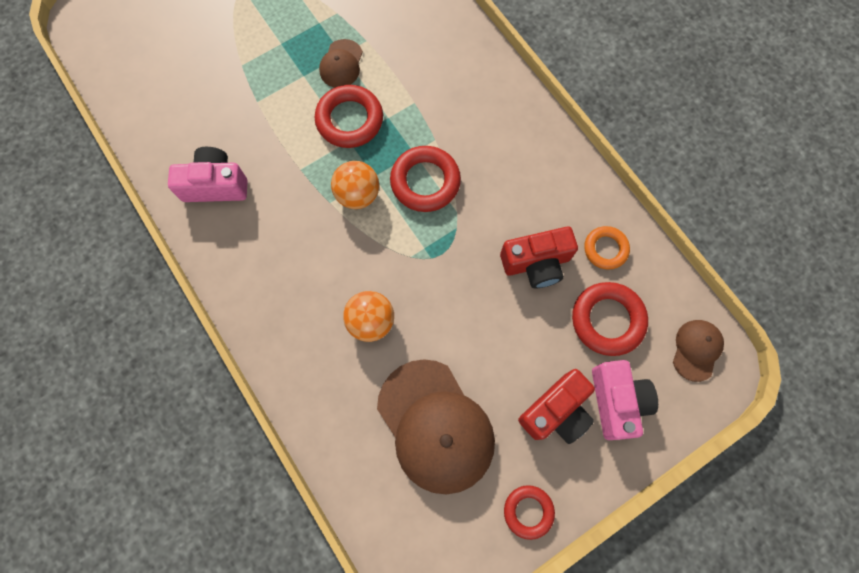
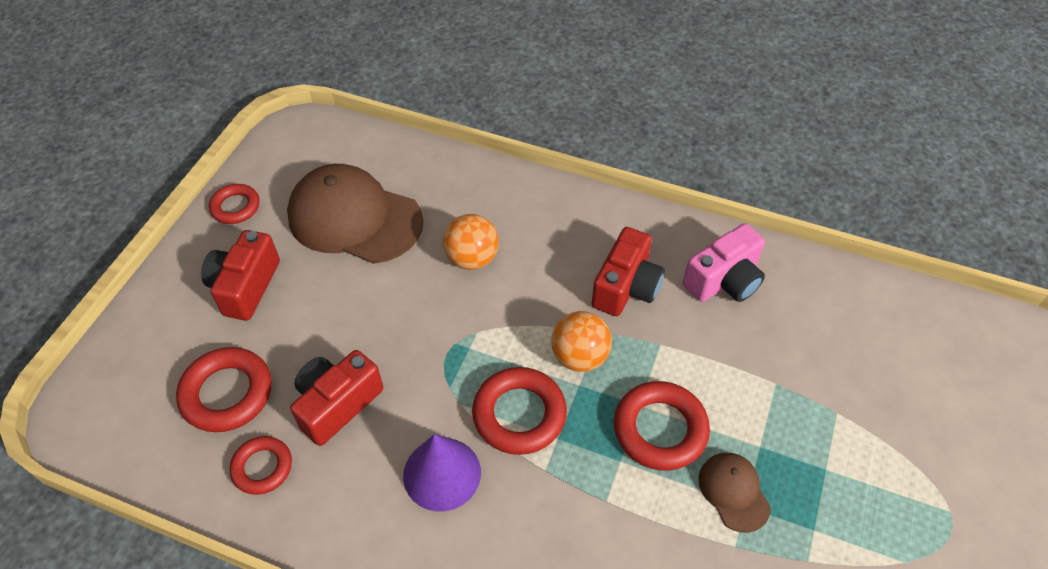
camera: 145 degrees right, 20 degrees down
(284, 224) = (626, 287): none -> red camera
(497, 175) = (442, 473): none -> purple cone
(605, 249) = (262, 467): orange ring -> red ring
(616, 401) = (186, 326): pink camera -> none
(696, 350) = (110, 421): brown cap -> none

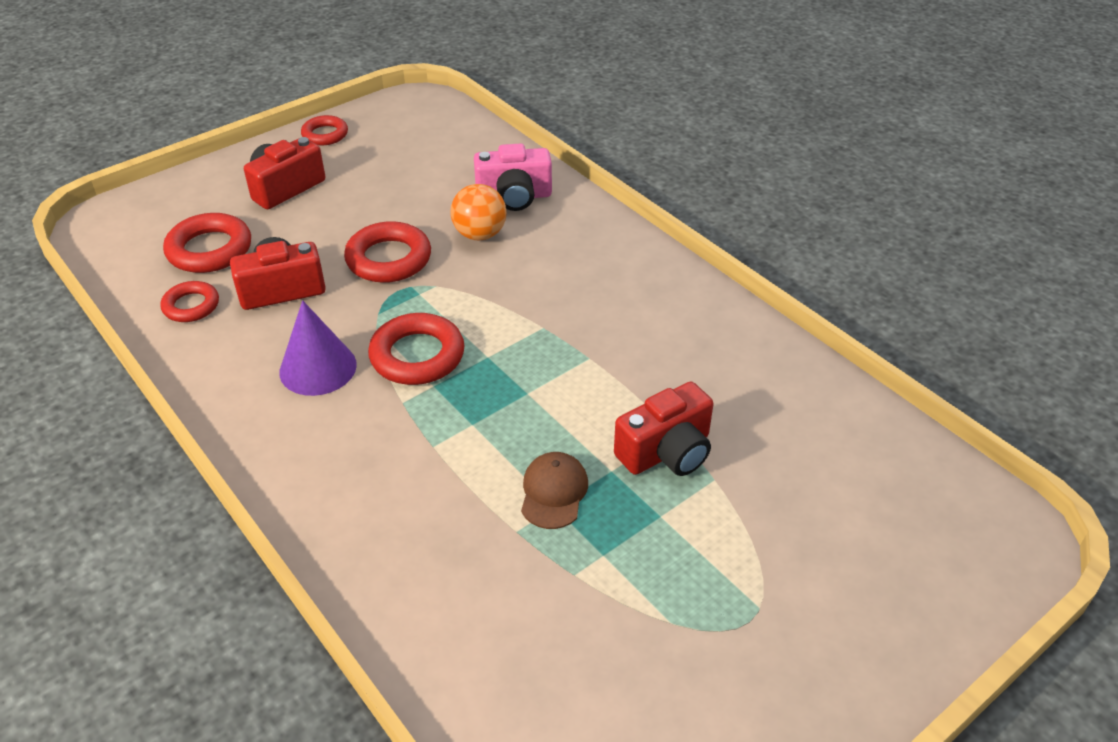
camera: 30 degrees right, 10 degrees down
(354, 218) = (409, 173): brown cap -> none
(579, 356) = (507, 337): orange ball -> none
(626, 287) = (597, 305): red camera -> red camera (666, 451)
(660, 429) = (529, 418): red ring -> red ring (388, 259)
(724, 280) = (698, 335): pink camera -> pink camera (514, 196)

